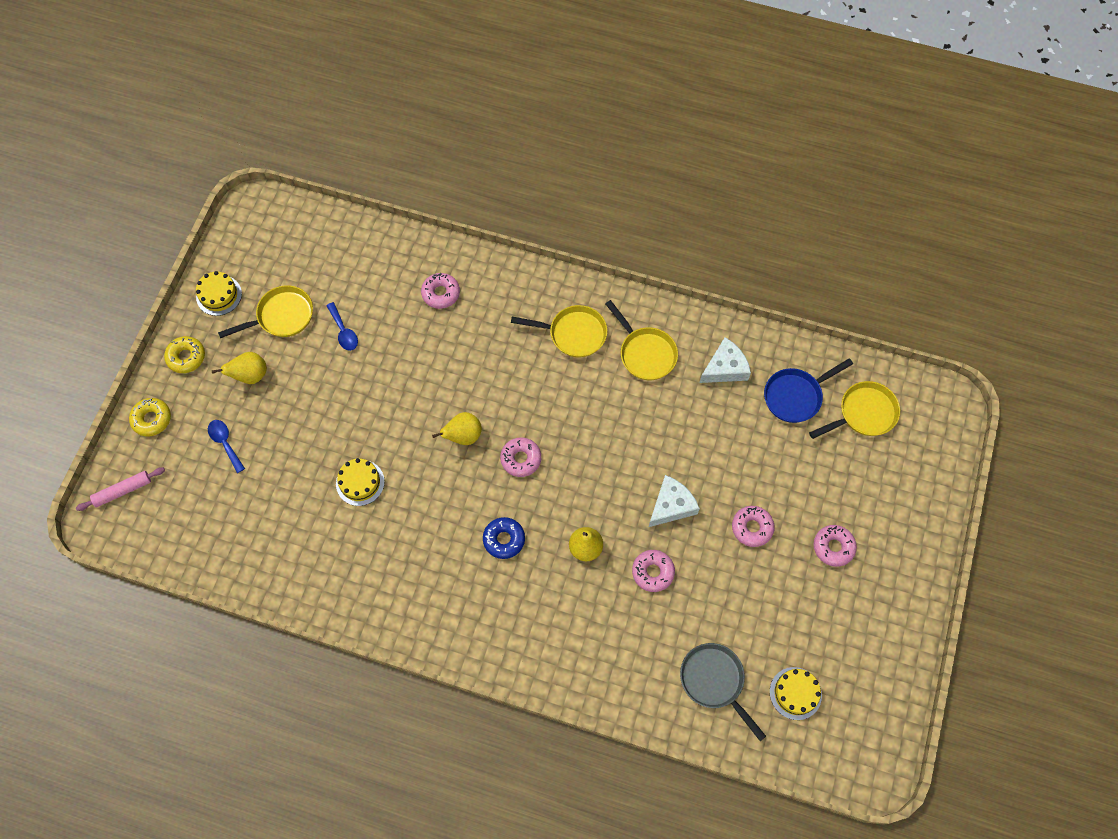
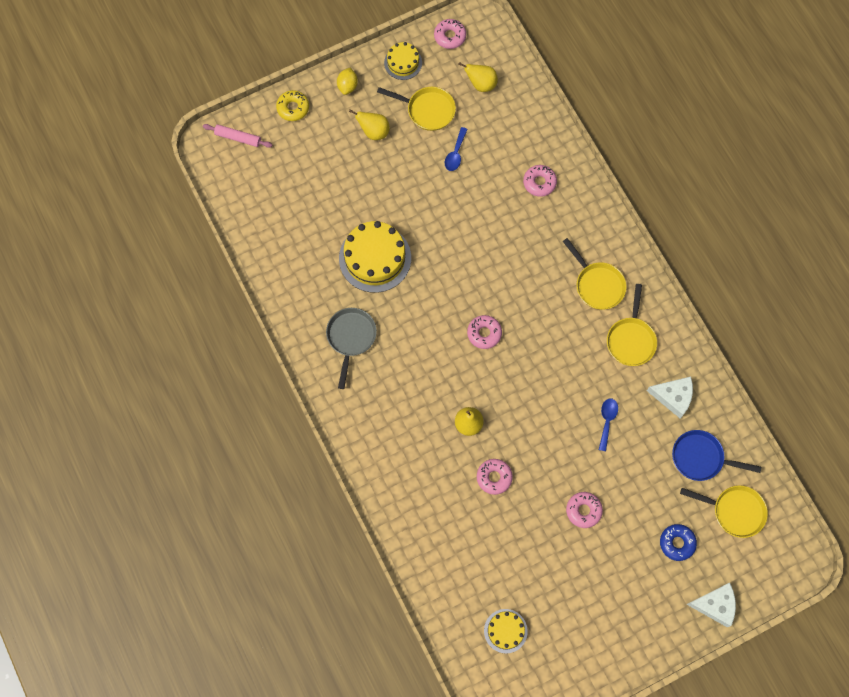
camera: 45 degrees right, 5 degrees up
(186, 357) = (347, 86): yellow donut -> yellow lemon
(225, 443) = (320, 161): blue spoon -> blue spoon (607, 421)
(360, 482) = (375, 258): yellow cake -> yellow cake, size x1.82
(463, 436) = (463, 286): yellow pear -> yellow pear (481, 84)
(504, 539) = (425, 372): blue donut -> blue donut (677, 543)
(671, 505) = (547, 449): white cheese -> white cheese (715, 605)
(714, 681) = (464, 576): grey pan -> grey pan (351, 338)
(833, 547) = (622, 572): pink donut -> pink donut (450, 36)

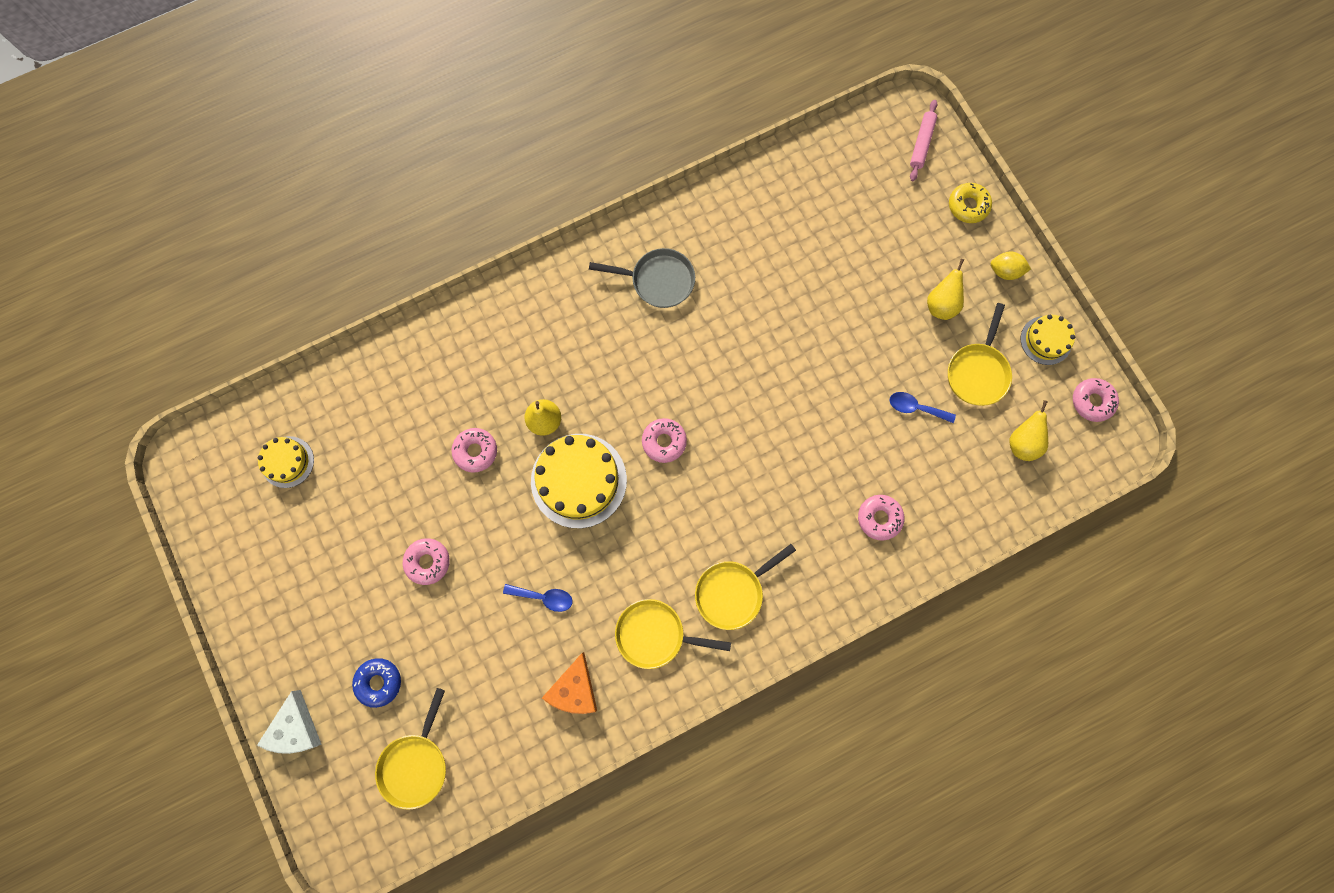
camera: 90 degrees right, 5 degrees up
(375, 258) = (764, 307): yellow cake -> yellow cake (578, 480)
(673, 397) = (574, 688): white cheese -> orange cheese
(701, 458) = (489, 722): blue pan -> none

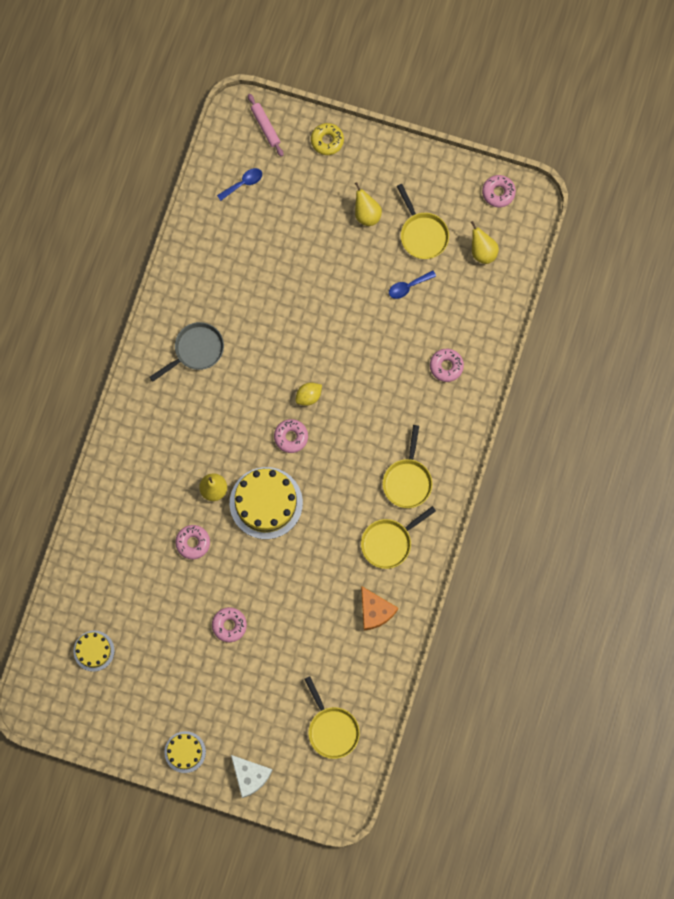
camera: 45 degrees left, 0 degrees up
(379, 682) = (269, 710): blue donut -> none
(544, 597) = (311, 581): blue spoon -> blue spoon (243, 183)
(1005, 271) = (383, 161): yellow lemon -> yellow lemon (308, 396)
(1046, 340) = (442, 180): yellow cake -> yellow cake (185, 752)

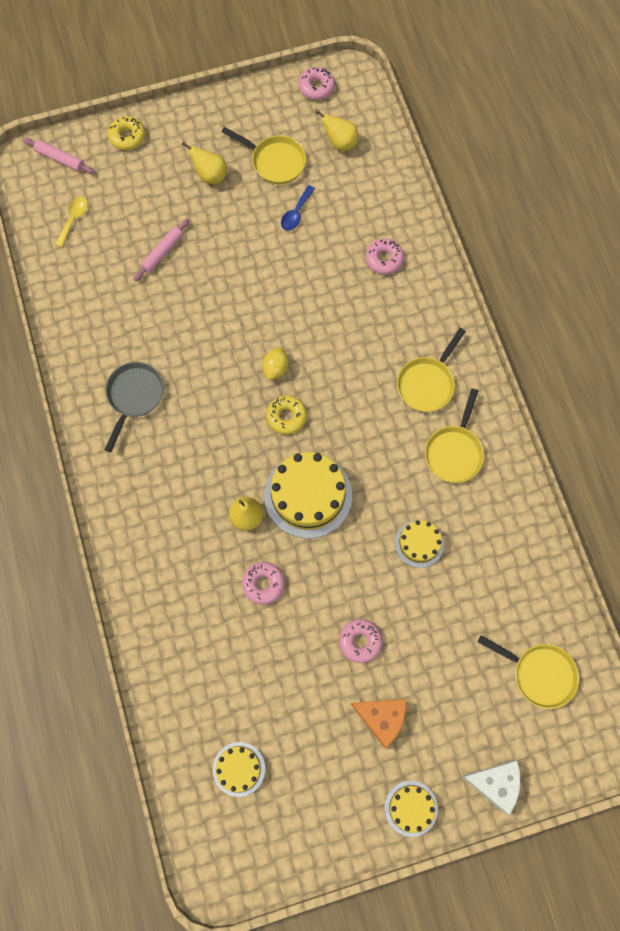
camera: 35 degrees left, 5 degrees down
(243, 183) = (73, 219): blue spoon -> yellow spoon
(289, 253) = (162, 252): none -> pink rolling pin
(291, 437) = (286, 417): pink donut -> yellow donut
(317, 588) = (419, 543): none -> yellow cake
(375, 611) = (491, 526): orange cheese -> orange cheese (382, 718)
(407, 480) = (427, 383): yellow pan -> yellow pan turned 60 degrees clockwise

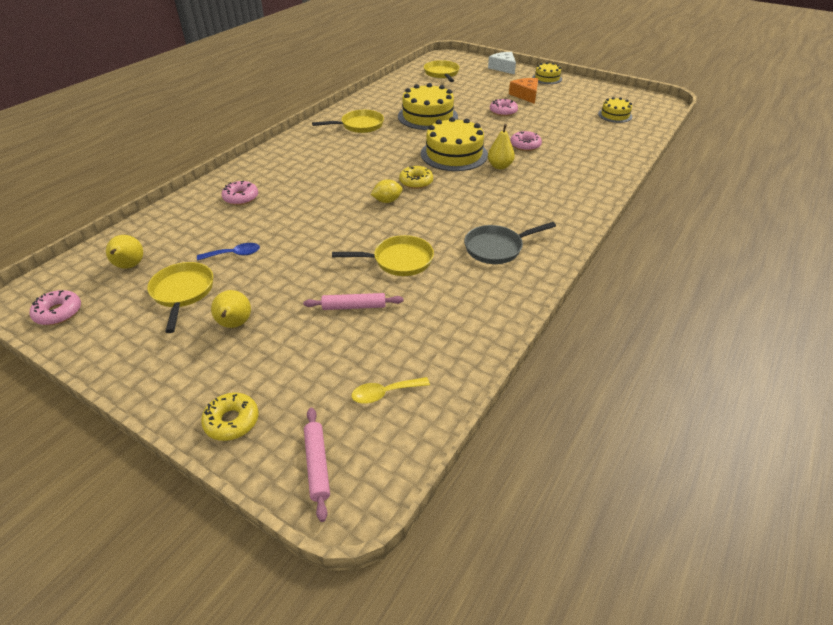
camera: 130 degrees left, 30 degrees down
(419, 543) = (427, 116): yellow cake -> yellow cake, size x1.82
(427, 383) = (324, 148): yellow pan -> yellow pan (398, 261)

